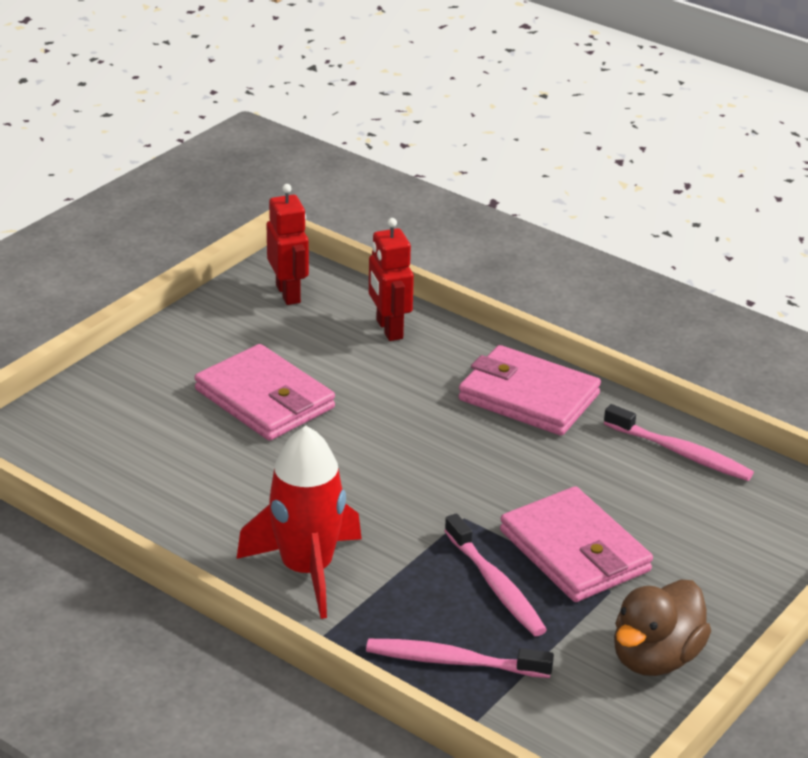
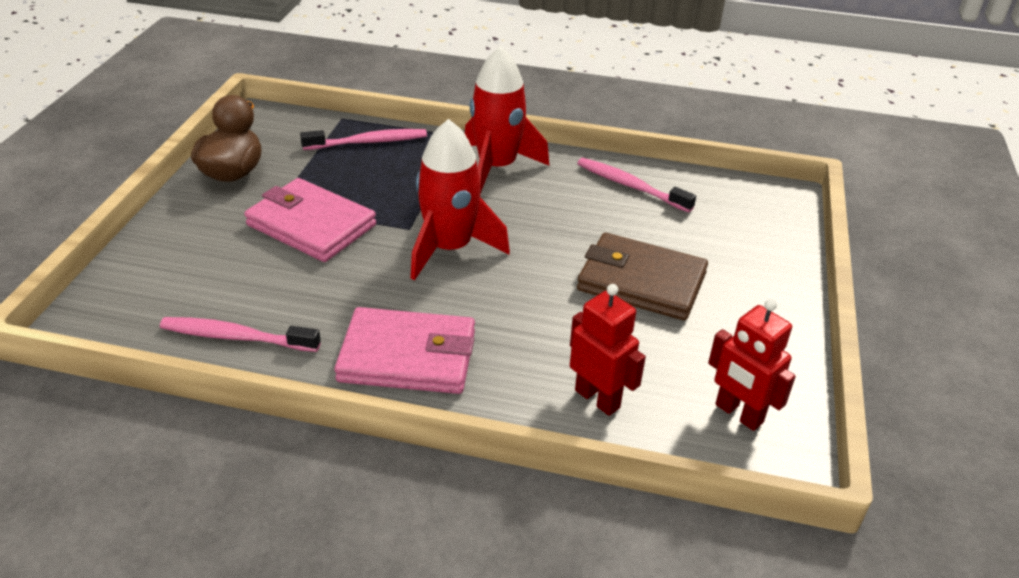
camera: 155 degrees right, 5 degrees up
(264, 399) = (641, 282): pink wallet -> brown wallet
(432, 482) = (449, 248): none -> red rocket
(495, 585) = (362, 189): pink toothbrush -> pink toothbrush (631, 186)

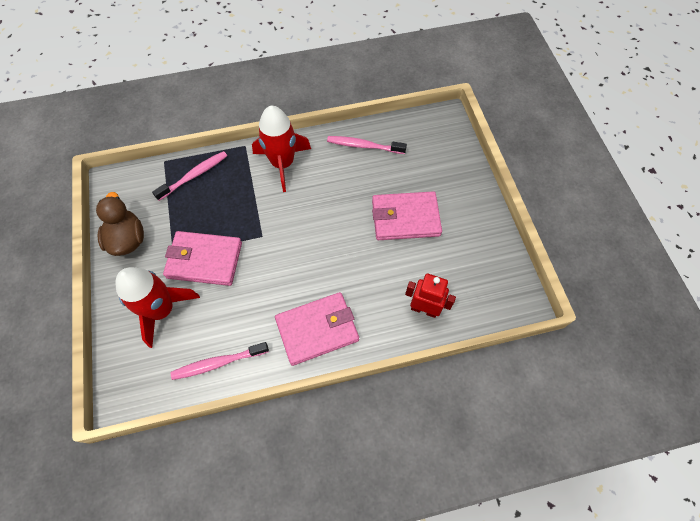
camera: 25 degrees left, 25 degrees up
(449, 248) = (293, 241): red rocket -> red rocket (162, 310)
(641, 282) = (405, 218): brown wallet -> pink wallet
(738, 414) = (491, 285): red robot -> none

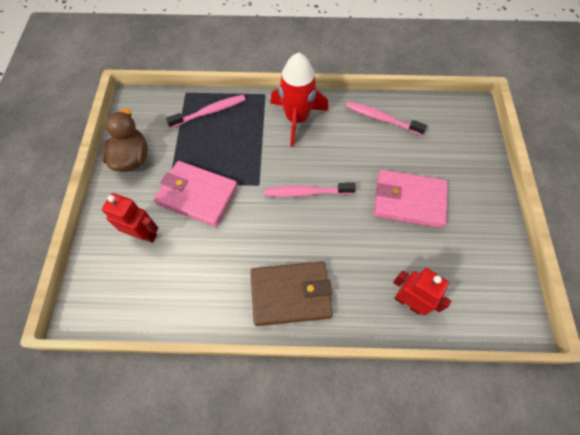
camera: 15 degrees right, 0 degrees up
(162, 310) = (144, 234): red rocket -> red robot
(219, 363) = (183, 302): pink toothbrush -> pink toothbrush (307, 192)
(317, 329) = (290, 294): pink wallet -> brown wallet

